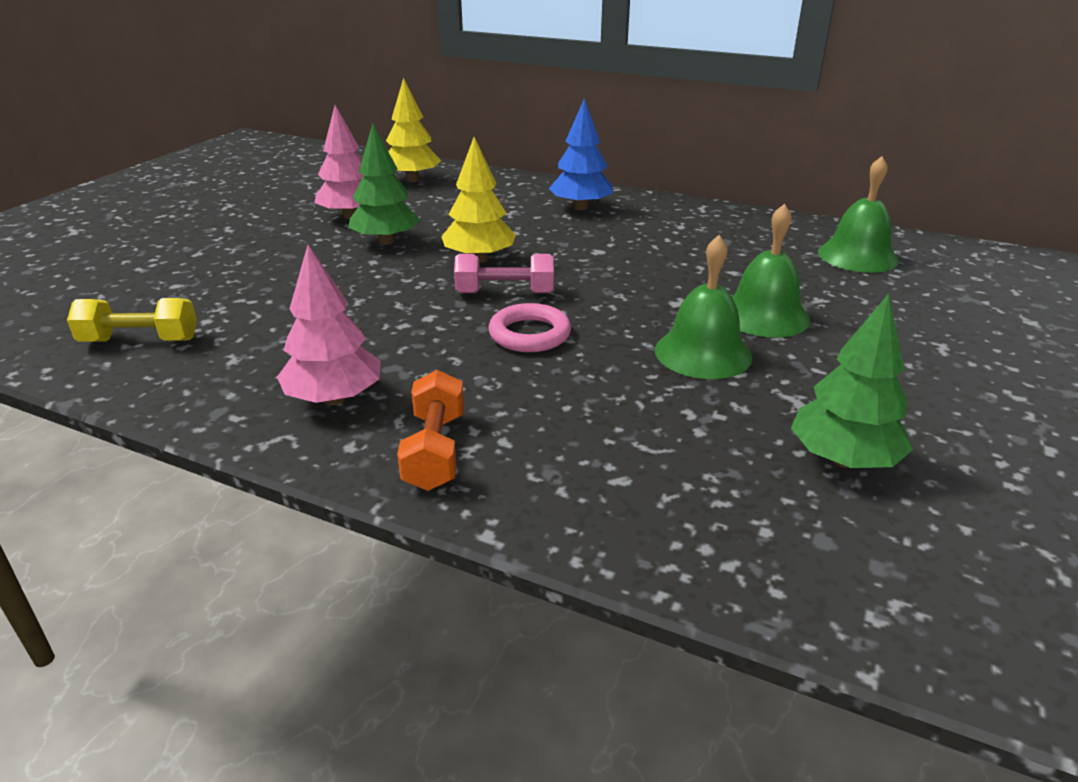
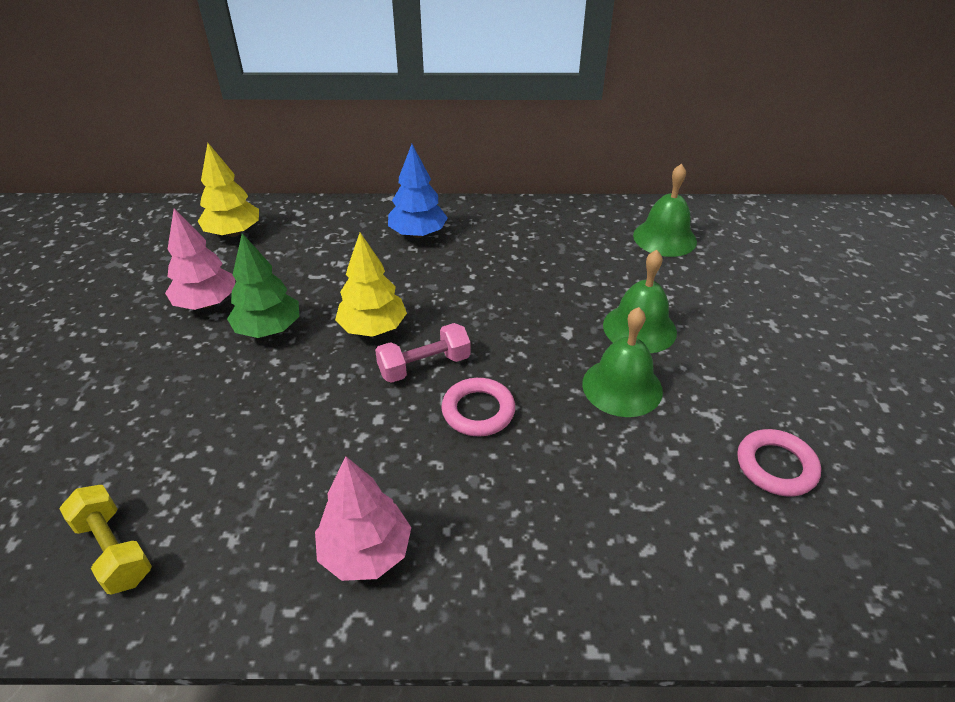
camera: 25 degrees left, 10 degrees up
(140, 341) = (113, 550): yellow dumbbell -> yellow dumbbell turned 75 degrees clockwise
(435, 450) = (492, 578): orange dumbbell -> none
(843, 460) = (776, 466): green tree -> pink ring

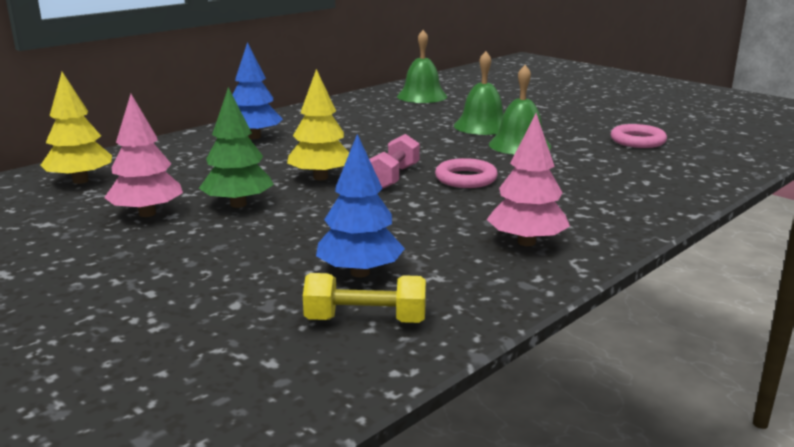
camera: 45 degrees left, 20 degrees down
(199, 486) = (360, 272): none -> blue tree

